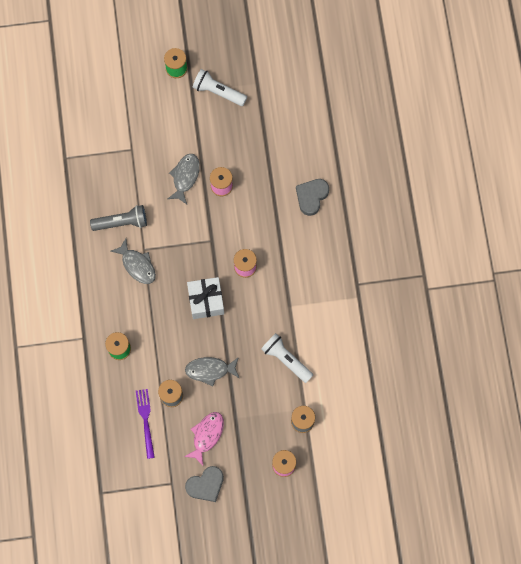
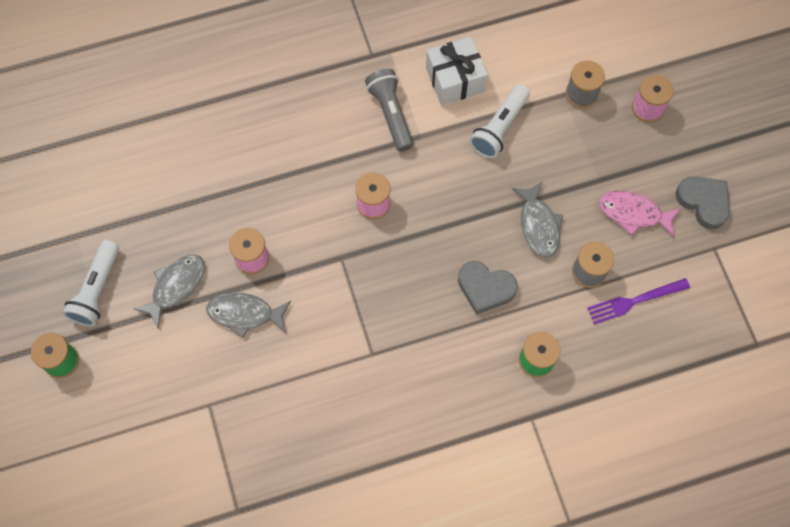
camera: 100 degrees left, 5 degrees down
(122, 222) = (334, 396): grey flashlight -> grey flashlight (391, 114)
(137, 265) = (399, 359): grey fish -> grey fish (176, 286)
(206, 301) = (436, 249): white gift -> white gift (455, 79)
(311, 197) = (251, 132): grey heart -> grey heart (485, 288)

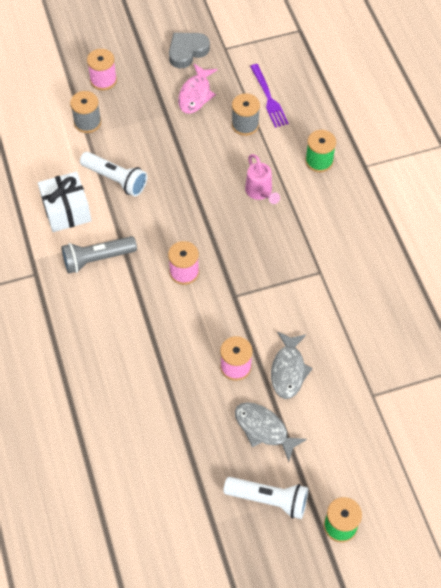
camera: 90 degrees left, 10 degrees down
(485, 288) = (260, 193): grey heart -> pink watering can
(538, 225) = (205, 155): grey fish -> none

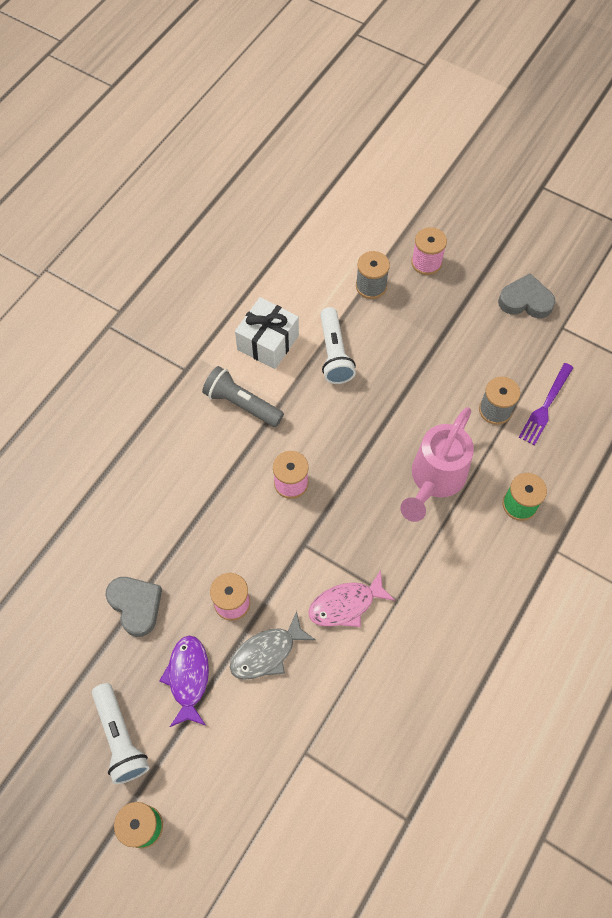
camera: 50 degrees right, 5 degrees up
(183, 427) = (136, 605): none -> grey heart
(196, 94) = (486, 344): pink fish -> pink fish (346, 605)
(260, 193) = (434, 481): pink watering can -> pink watering can, size x1.72
(264, 429) = (188, 678): grey fish -> purple fish

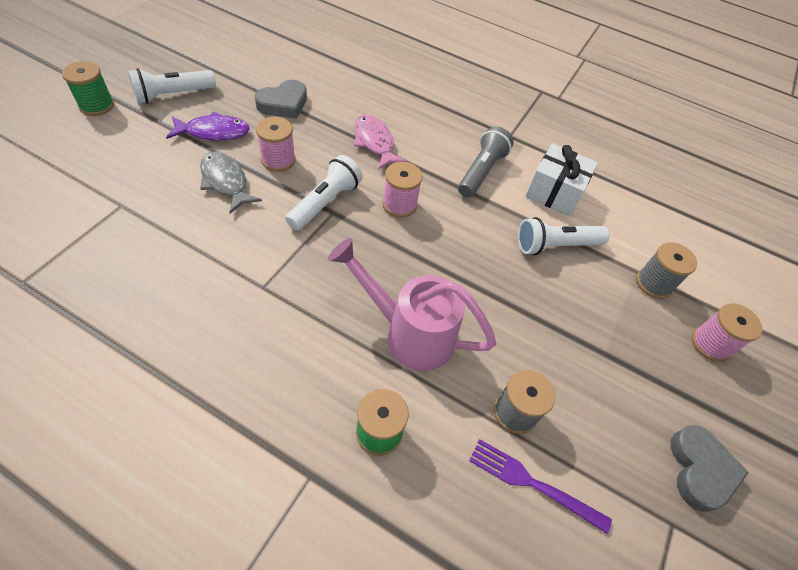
camera: 80 degrees right, 10 degrees down
(292, 552) = (325, 203): none -> white flashlight
(346, 605) = (264, 242): pink fish -> pink fish (375, 142)

